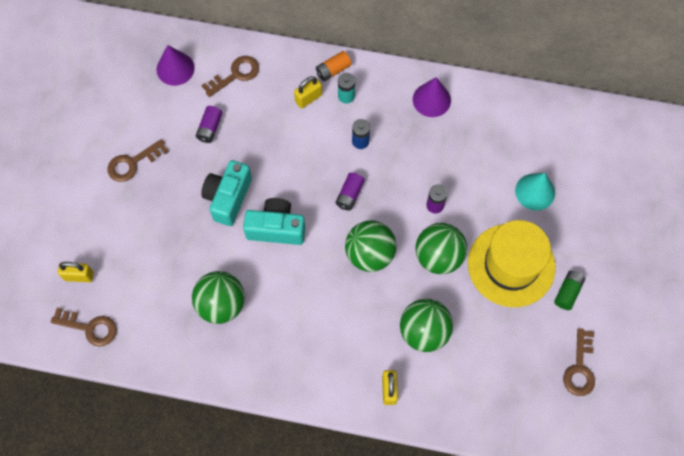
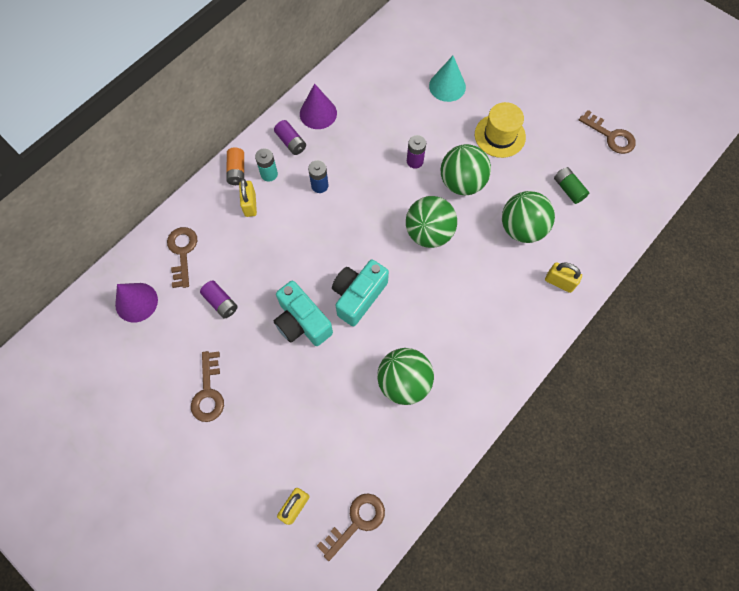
camera: 60 degrees left, 0 degrees up
(349, 195) = (364, 220): purple battery -> purple battery (291, 142)
(511, 265) = (500, 136): yellow hat -> yellow hat, size x0.63
(567, 292) = (544, 110): green battery -> green battery (568, 189)

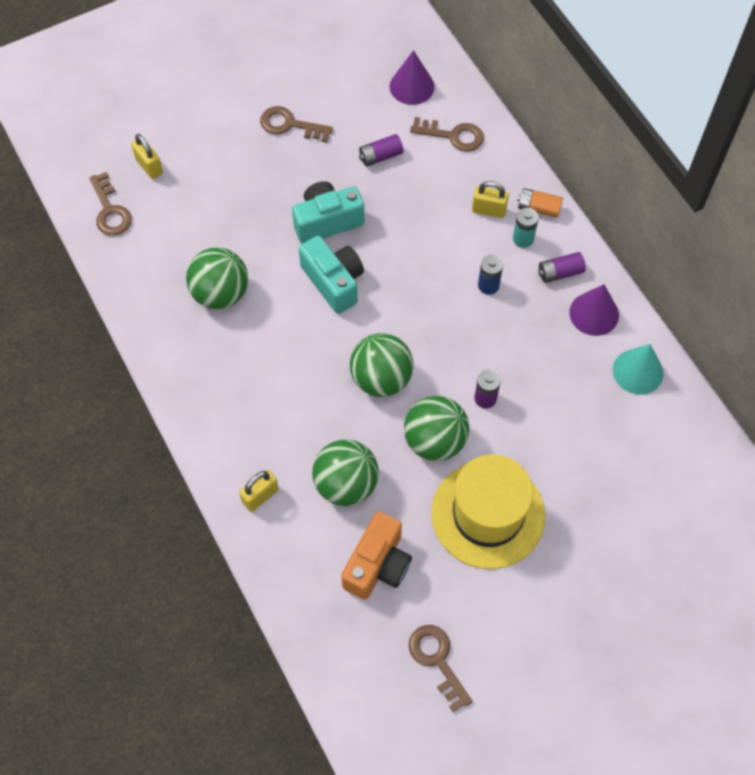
camera: 110 degrees right, 5 degrees down
(447, 86) = (589, 479): turquoise cone -> turquoise cone (638, 371)
(500, 136) = (488, 514): yellow hat -> yellow hat, size x1.58
(568, 189) = (377, 565): green battery -> orange camera
(610, 136) = (437, 660): brown key -> brown key turned 90 degrees clockwise

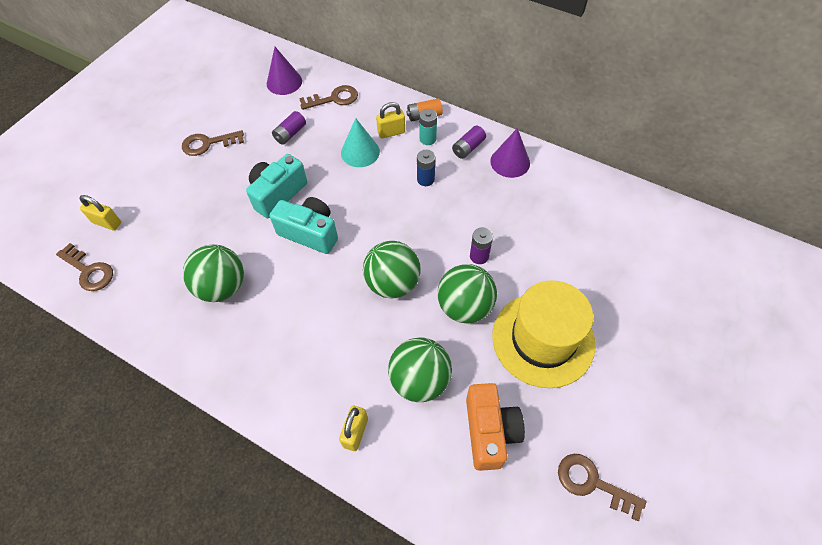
camera: 30 degrees left, 5 degrees down
(638, 371) = (567, 183): turquoise cone -> turquoise cone (360, 152)

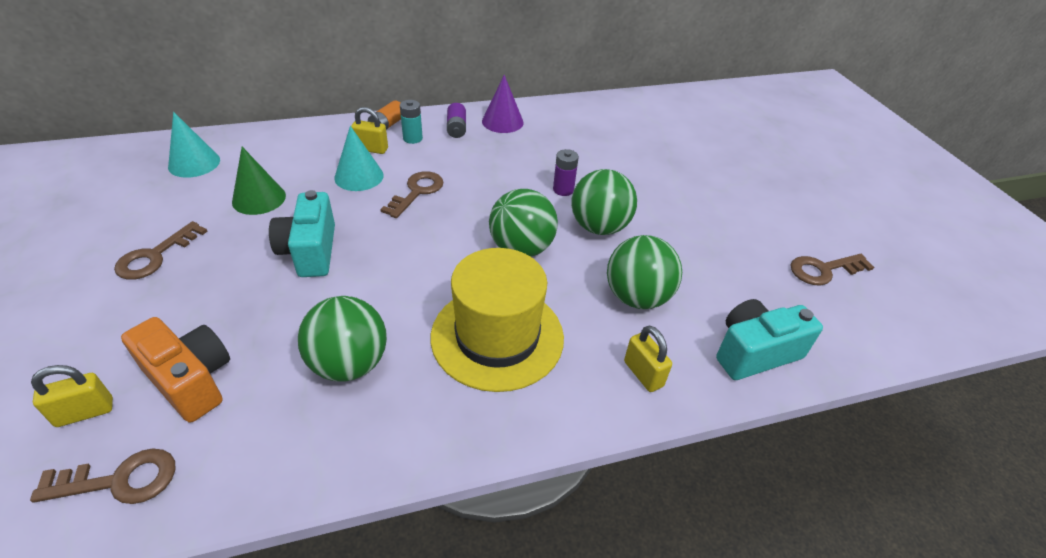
camera: 50 degrees left, 15 degrees down
(284, 82) = (194, 163): purple cone -> turquoise cone
(290, 134) = (259, 198): purple battery -> green cone
(310, 233) = (390, 260): turquoise camera -> turquoise camera (754, 352)
(334, 99) = (275, 151): brown key -> brown key (417, 192)
(391, 132) = (371, 149): yellow padlock -> yellow padlock turned 75 degrees clockwise
(425, 179) = (449, 165): blue battery -> none
(489, 431) = (729, 291): orange camera -> orange camera (191, 380)
(543, 339) = (678, 211): yellow hat -> yellow hat (497, 336)

